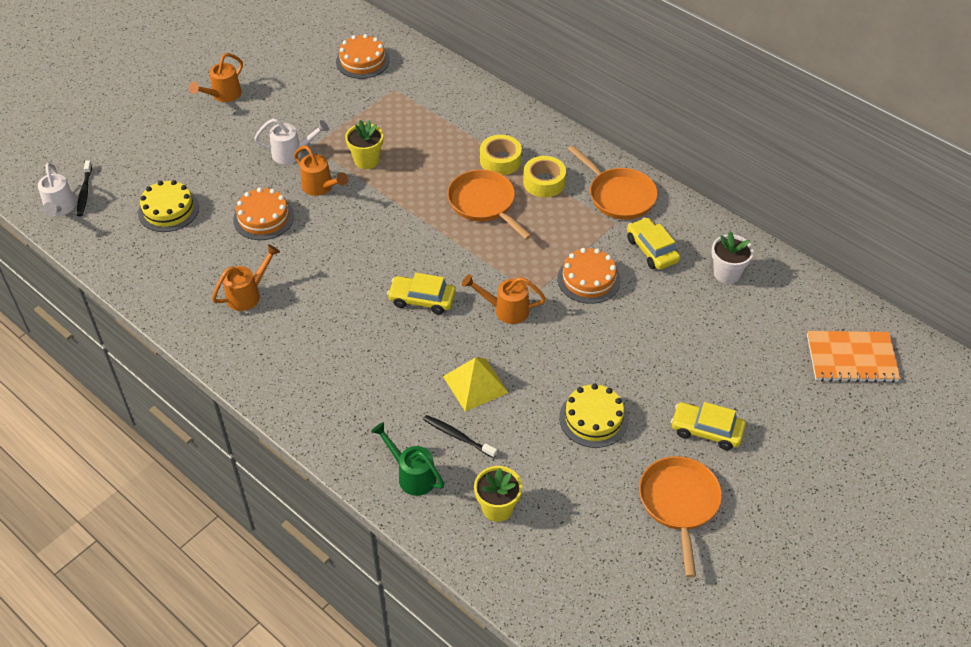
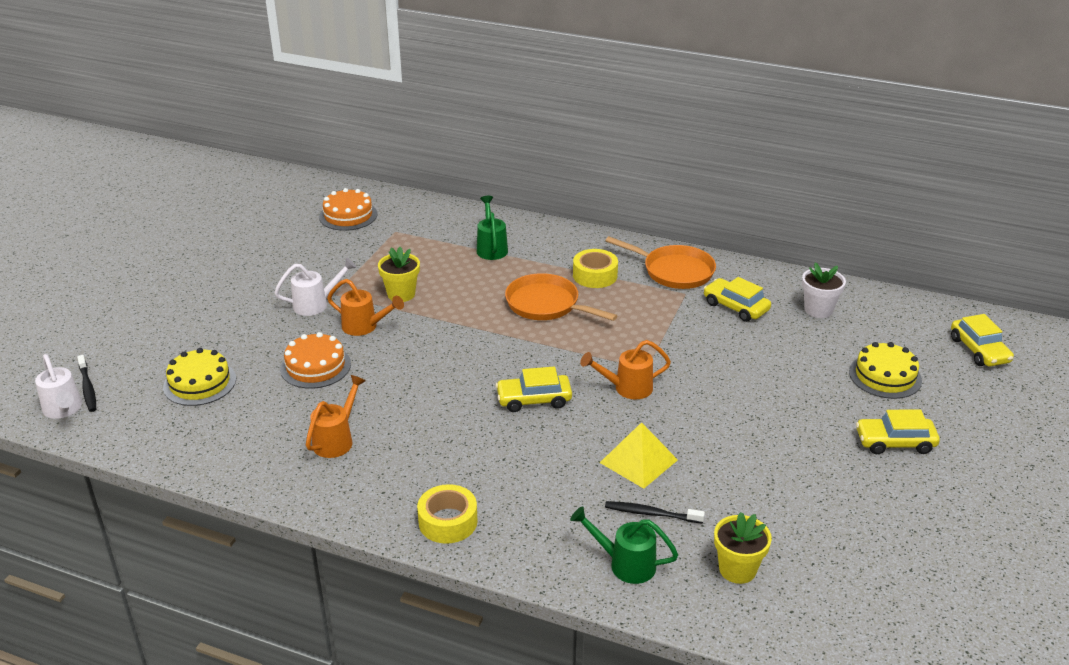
camera: 20 degrees left, 15 degrees down
(223, 95) = (210, 270): orange watering can -> none
(468, 128) = (491, 248): none -> green watering can
(500, 160) = (540, 267): yellow tape -> yellow tape (448, 521)
(588, 279) = (692, 343): orange cake -> none
(593, 418) = (779, 460): yellow cake -> yellow cake (885, 376)
(679, 504) = (916, 513): orange pan -> none
(851, 358) = (979, 350): orange notebook -> yellow car

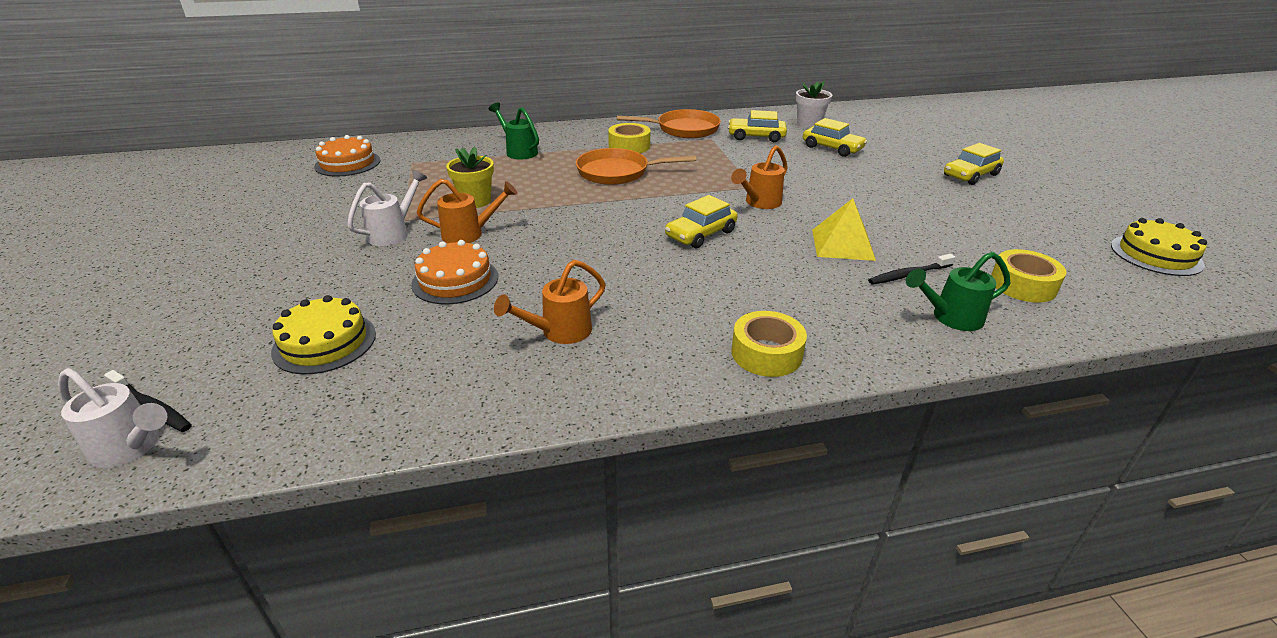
camera: 35 degrees left, 0 degrees up
(336, 440) = (559, 332): orange watering can -> orange watering can turned 120 degrees counterclockwise
(737, 569) = (1022, 285): yellow flower pot -> yellow tape
(885, 376) = (904, 145): yellow cake -> yellow cake (1156, 255)
(979, 350) = (927, 118): yellow car -> yellow car (832, 148)

